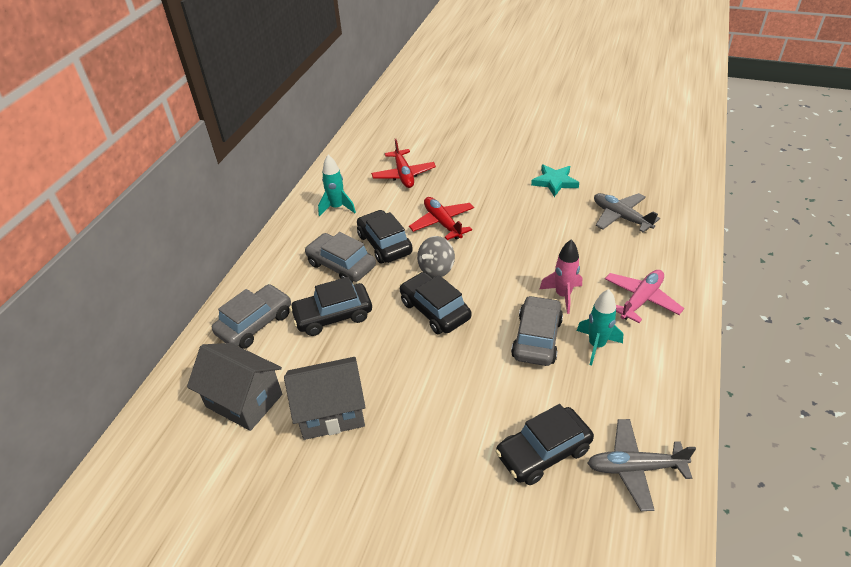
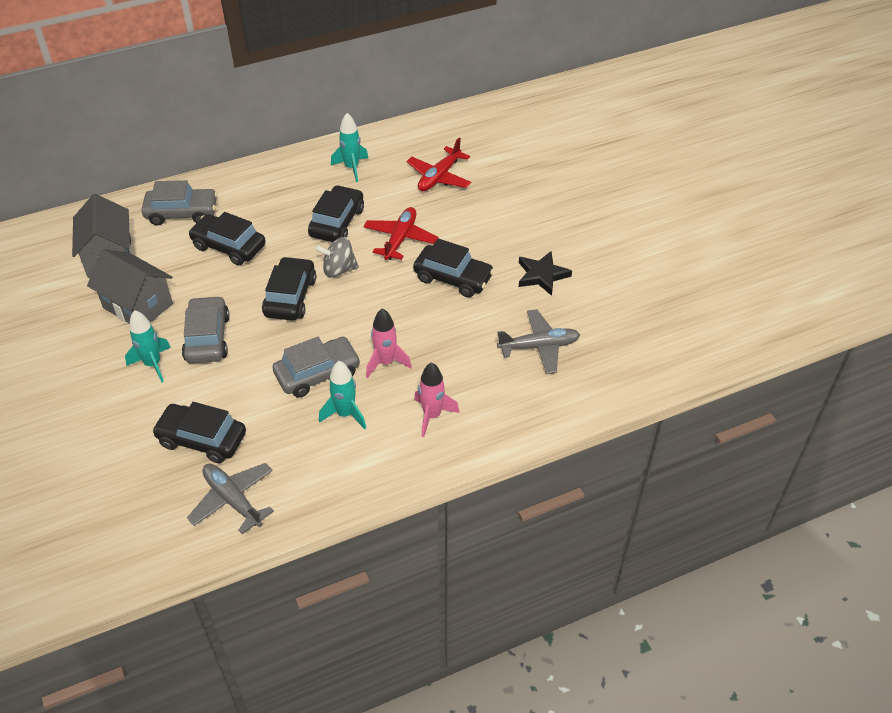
camera: 45 degrees right, 5 degrees up
(341, 265) = (286, 215): grey car -> grey car (207, 338)
(416, 440) = (153, 364): none -> turquoise rocket
(512, 219) = (453, 278): none -> black car
(555, 182) = (542, 275): turquoise star -> black star
(621, 217) = (539, 347): grey plane -> grey plane turned 75 degrees clockwise
(641, 300) = (432, 416): pink plane -> pink rocket

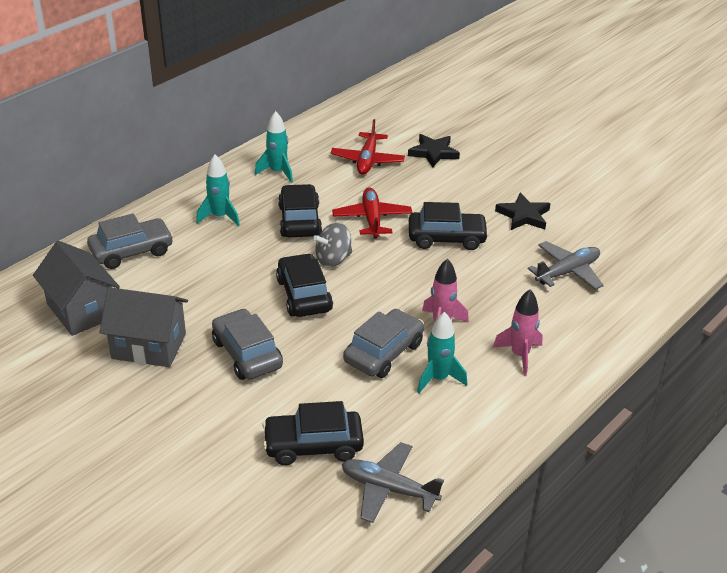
camera: 25 degrees left, 10 degrees down
(153, 364) = (207, 394): turquoise rocket -> turquoise rocket (220, 217)
(228, 246) = (205, 268): black car -> none
(505, 185) = (433, 153): none -> black star

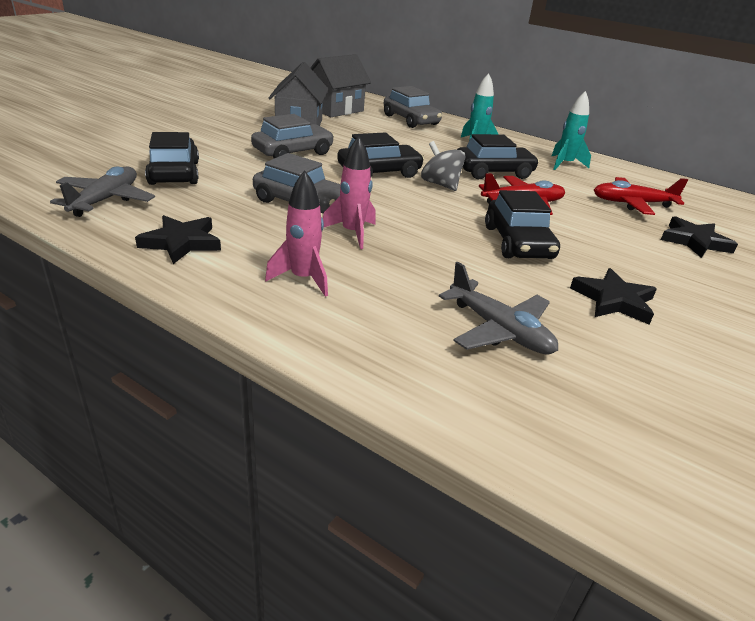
camera: 80 degrees right, 5 degrees down
(438, 378) = (260, 228): turquoise rocket -> none
(472, 425) = (181, 243): none -> black star

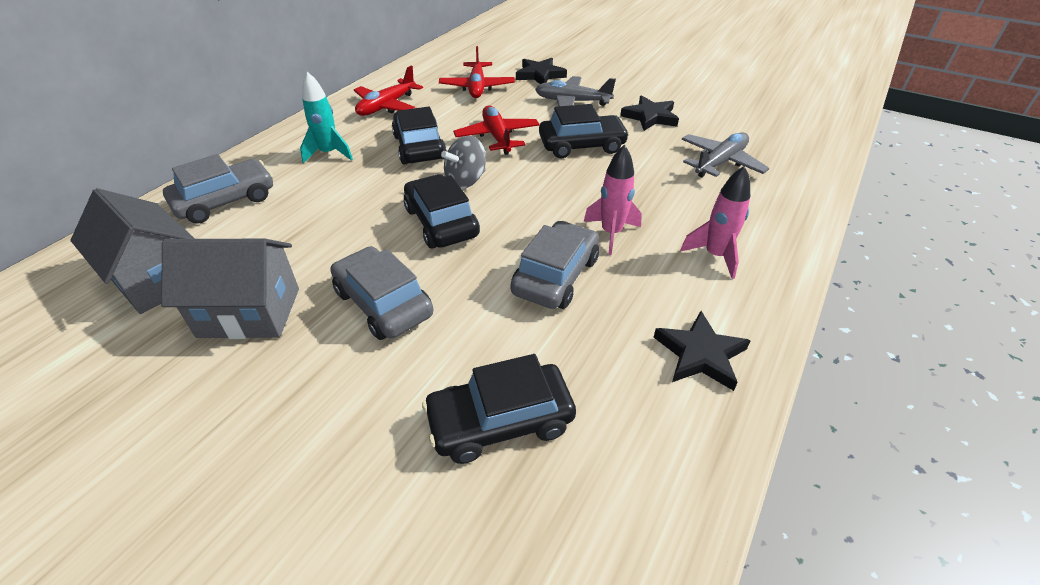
camera: 90 degrees left, 10 degrees up
(106, 200) = (628, 474): grey plane -> grey plane (572, 102)
(565, 164) = (387, 106): turquoise rocket -> red plane

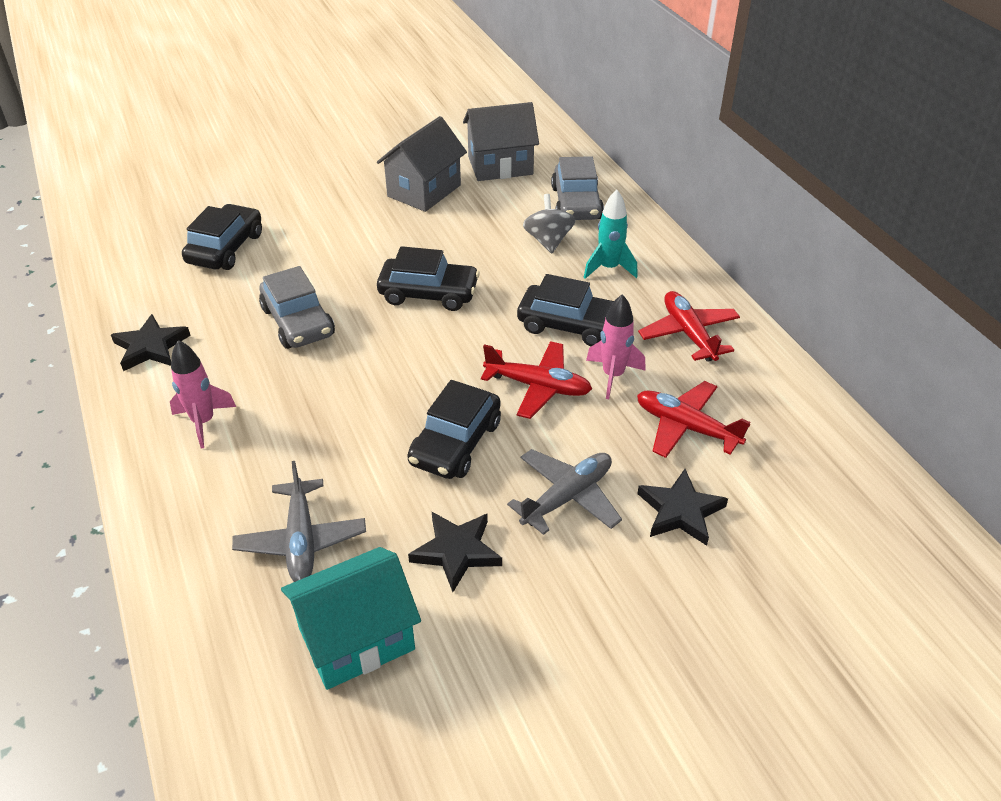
camera: 125 degrees right, 0 degrees up
(383, 303) = (369, 239): grey car -> none
(466, 180) = (476, 331): grey spinning top -> grey spinning top (548, 241)
(611, 233) = (303, 378): pink rocket -> pink rocket (613, 375)
(735, 122) = (356, 639): none -> turquoise house

